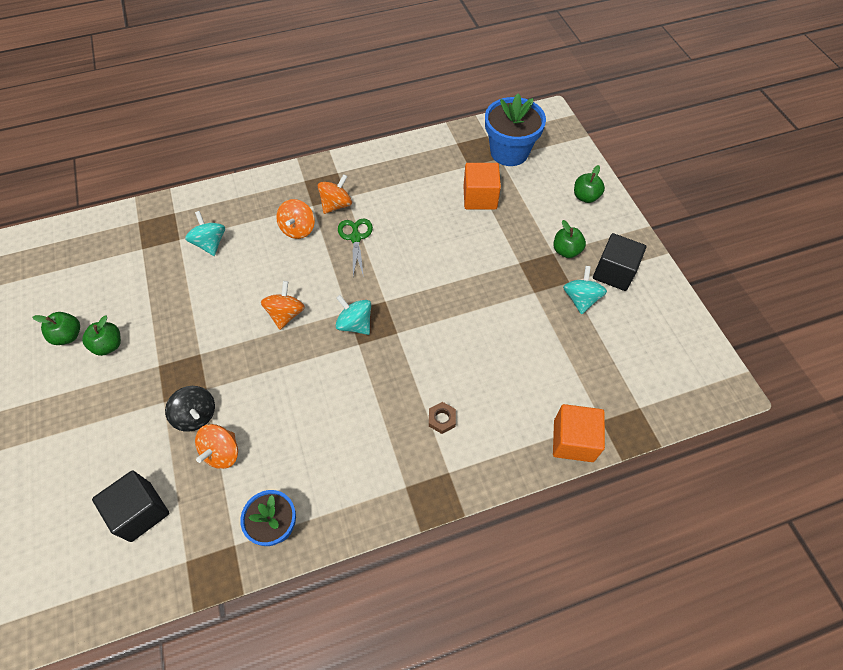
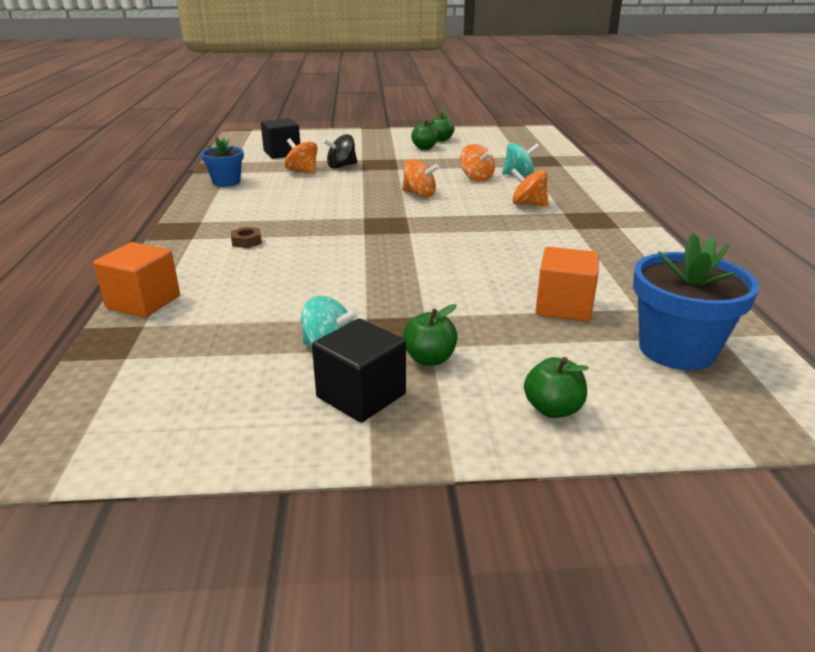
camera: 105 degrees right, 30 degrees down
(336, 205) = (562, 222): orange spinning top -> orange spinning top (476, 178)
(355, 238) = (507, 227): green scissors -> none
(355, 324) = (388, 218): turquoise spinning top -> none

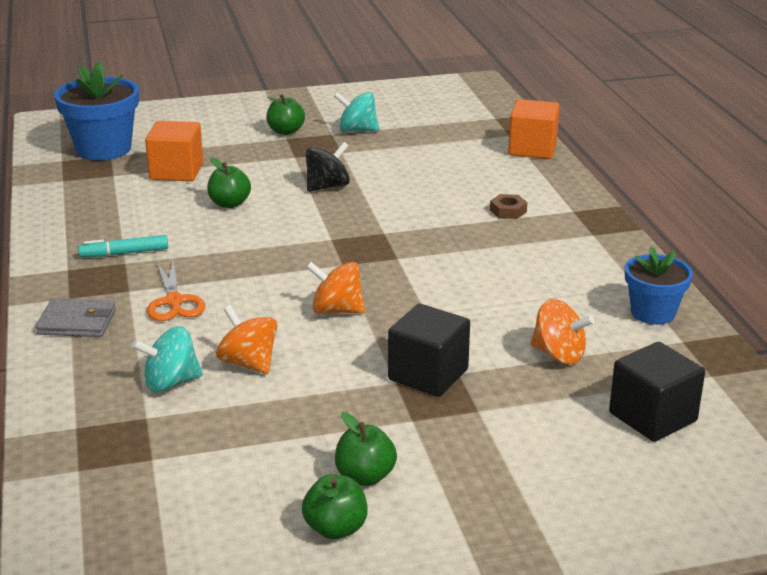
camera: 170 degrees right, 0 degrees up
(341, 166) = (501, 379): black spinning top -> black spinning top (327, 186)
(361, 396) = (325, 112): black cube -> black cube (428, 375)
(528, 204) = (174, 302): orange spinning top -> orange scissors
(553, 409) = (206, 114): green apple -> green apple (229, 204)
(579, 234) = (125, 253): none -> turquoise marker
(589, 199) = (77, 322): none -> grey wallet

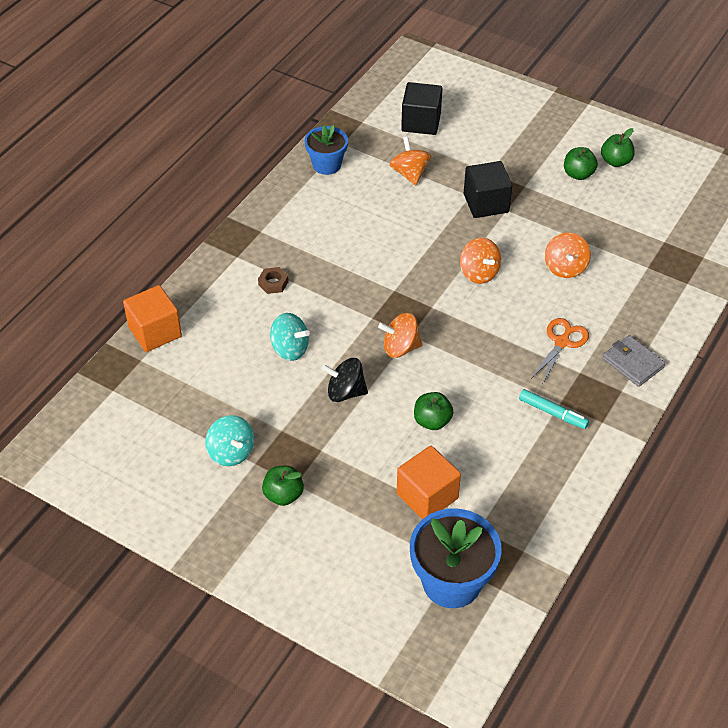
camera: 135 degrees left, 20 degrees up
(171, 382) = (617, 281): turquoise spinning top -> turquoise spinning top (290, 349)
(326, 227) = (400, 348): none -> orange spinning top

